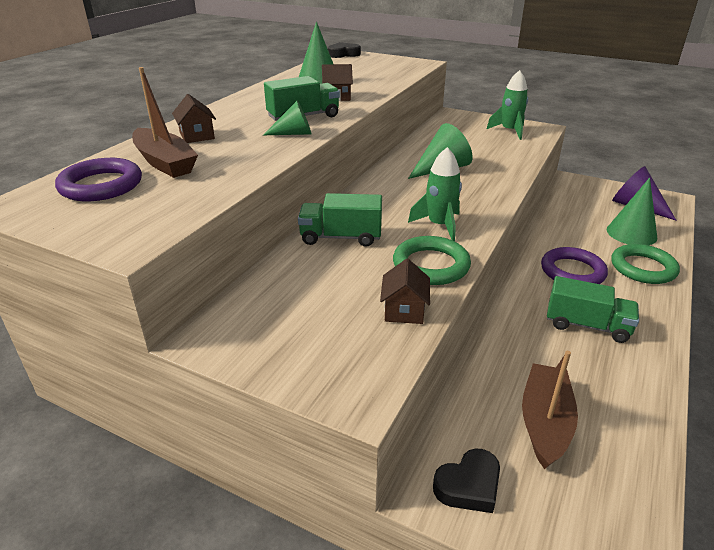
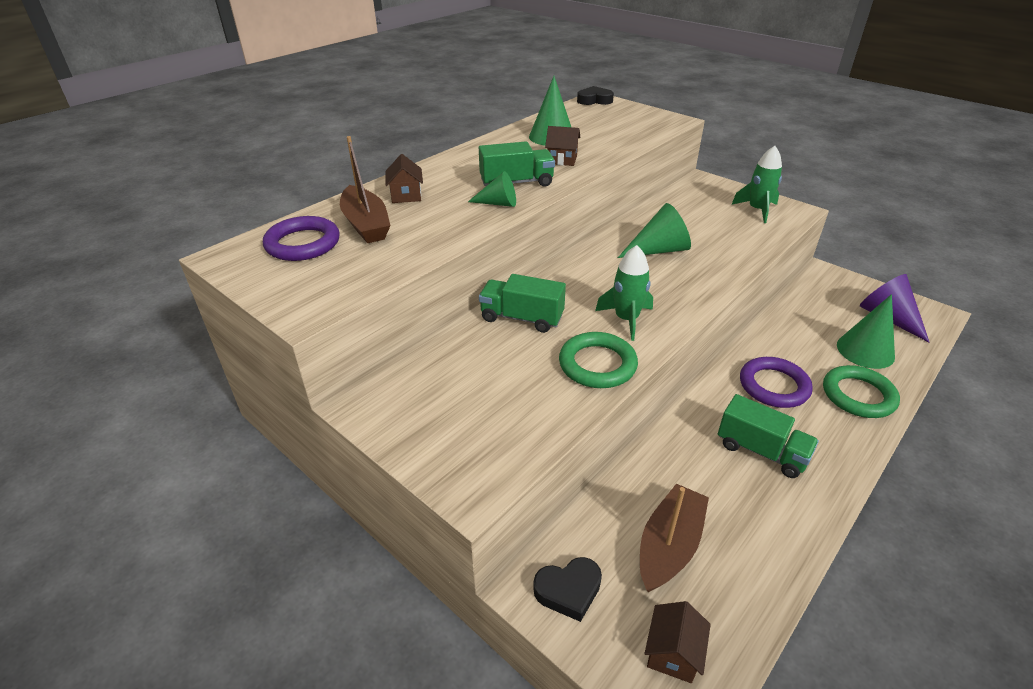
camera: 15 degrees right, 5 degrees up
(404, 310) = (550, 410): brown house -> brown house (673, 653)

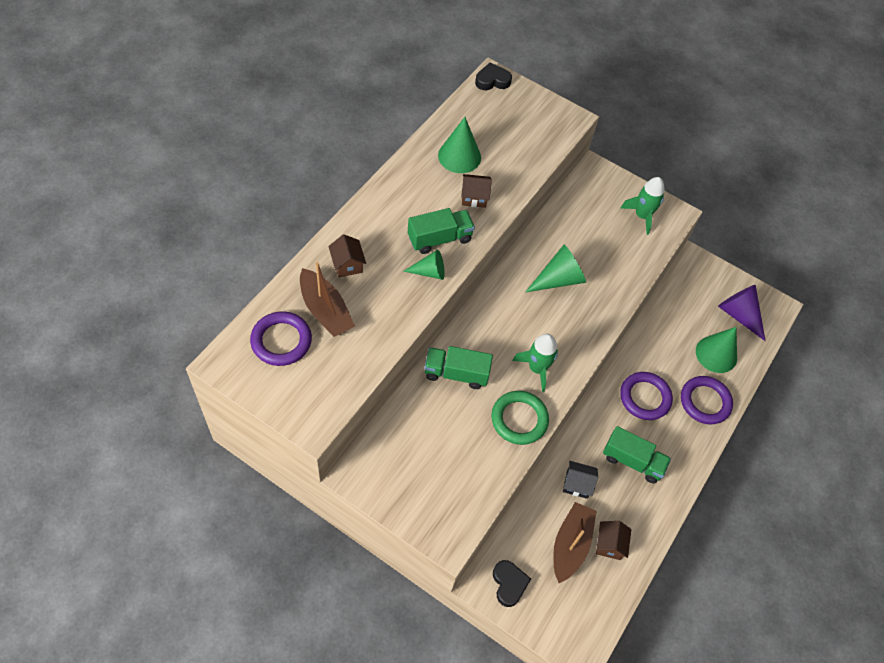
camera: 15 degrees left, 20 degrees up
(568, 590) = (509, 584): black heart -> black heart turned 75 degrees counterclockwise
(673, 653) = (574, 617): brown house -> brown house (609, 544)
(680, 471) = (577, 484): none -> black house
(858, 395) = (705, 402): green ring -> purple ring

